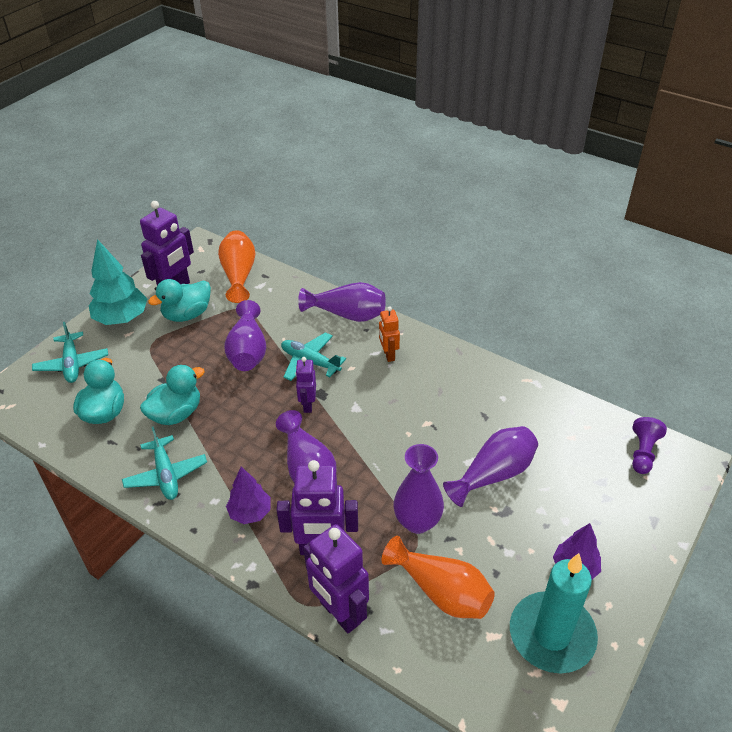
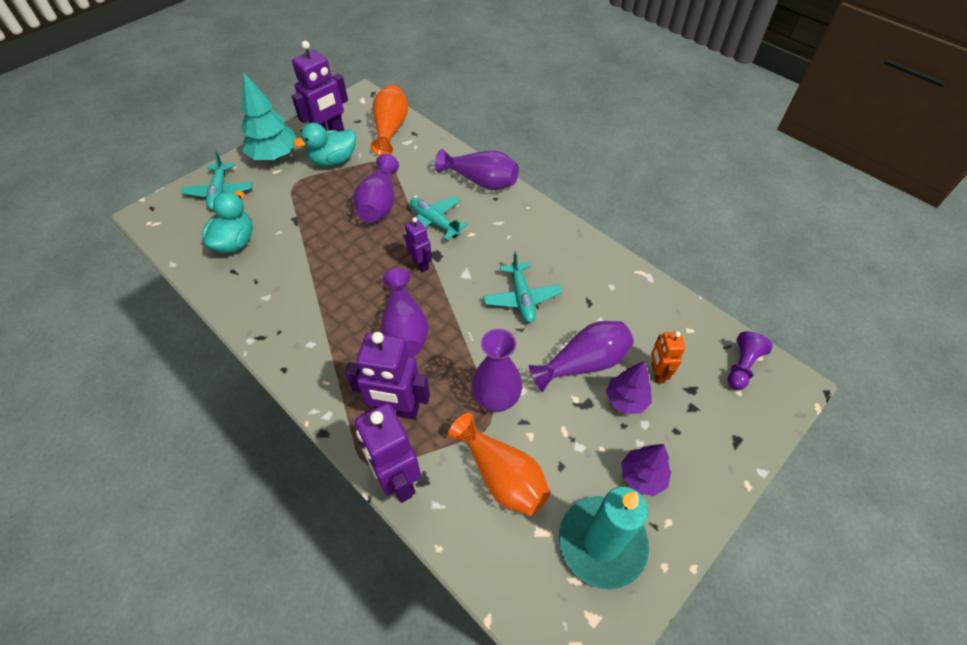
camera: 10 degrees right, 10 degrees up
(166, 474) = (273, 311): turquoise plane -> turquoise plane (521, 298)
(176, 414) = (298, 254): turquoise duck -> none
(250, 513) = (340, 362): purple tree -> purple tree (626, 400)
(307, 405) = (421, 264): purple robot -> purple robot turned 135 degrees clockwise
(388, 355) = (510, 226): orange robot -> orange robot (657, 373)

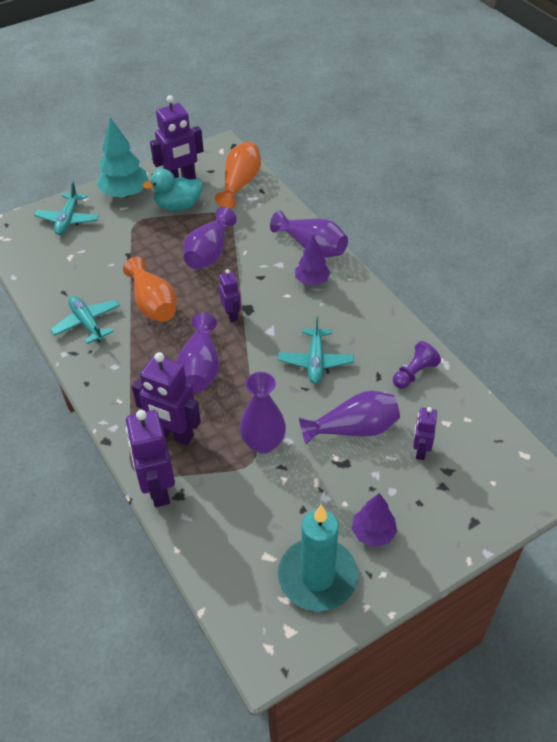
camera: 15 degrees right, 5 degrees down
(235, 242) = (71, 267): turquoise duck -> none
(434, 222) = (255, 279): turquoise plane -> turquoise plane (87, 323)
(502, 475) = (248, 506): orange vase -> orange vase (153, 304)
(626, 400) = (382, 467): purple tree -> purple tree (312, 281)
(657, 373) = (420, 450): orange robot -> purple robot
(741, 366) = (505, 460): purple pawn -> purple pawn (414, 373)

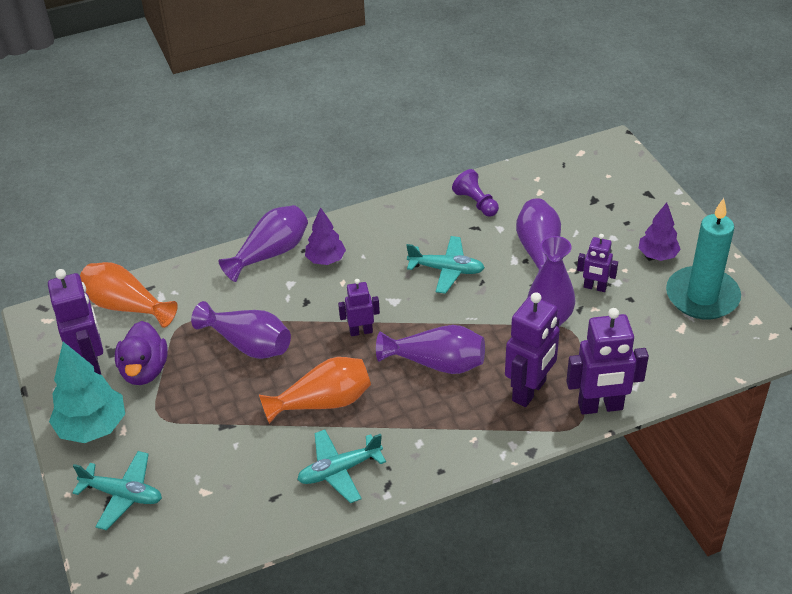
camera: 80 degrees left, 5 degrees down
(178, 206) = (144, 370): turquoise duck -> purple duck
(420, 450) = (570, 213): purple robot -> purple robot (595, 287)

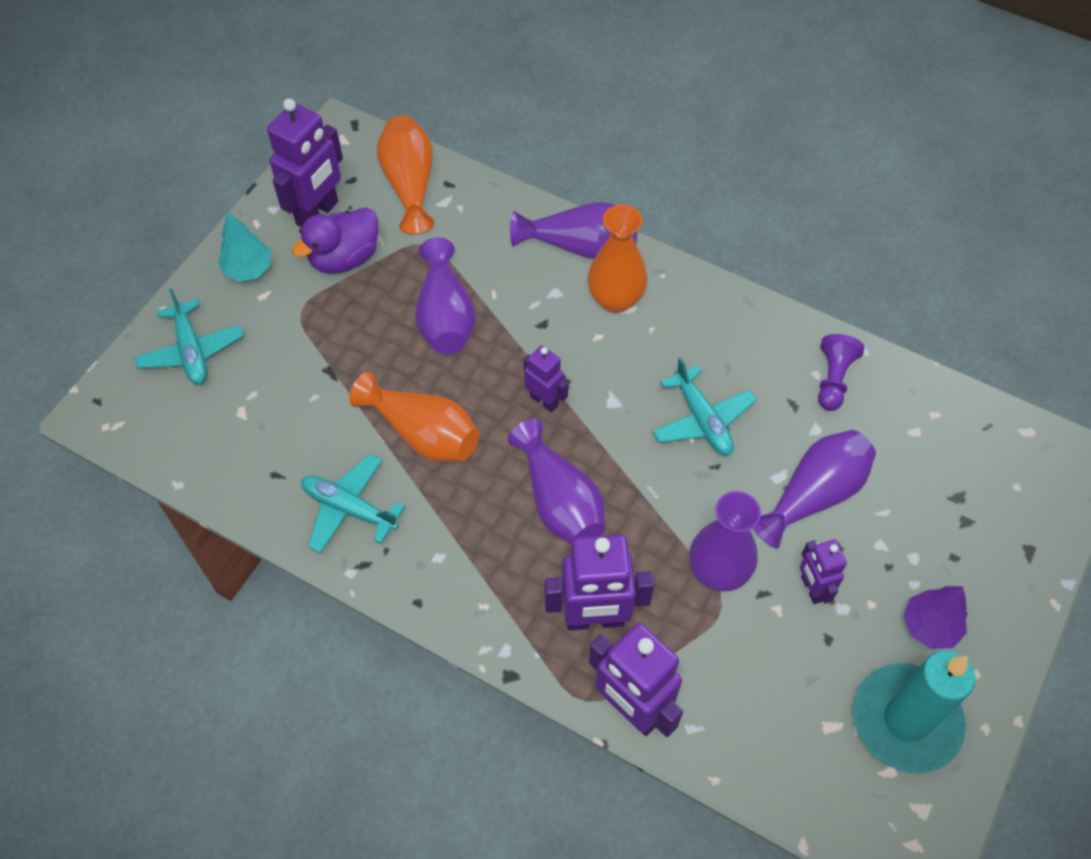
camera: 50 degrees right, 15 degrees up
(92, 427) = (248, 270): turquoise tree -> turquoise tree, size x0.62
(325, 260) = (615, 300): purple tree -> orange vase

